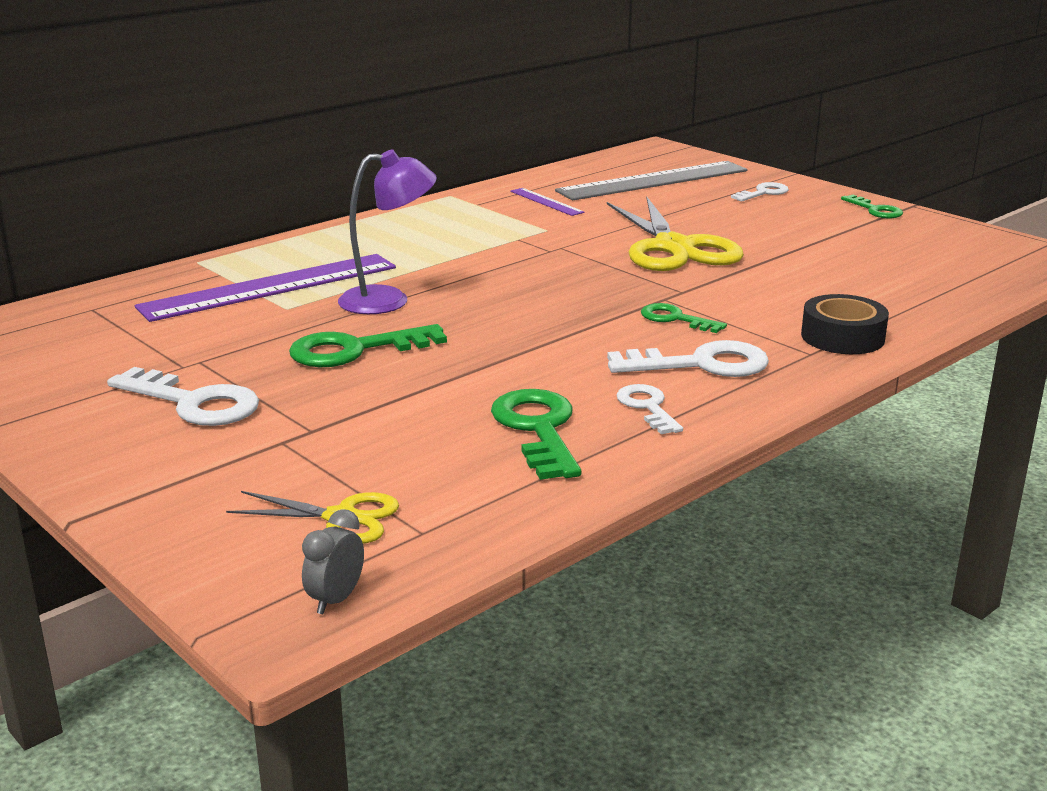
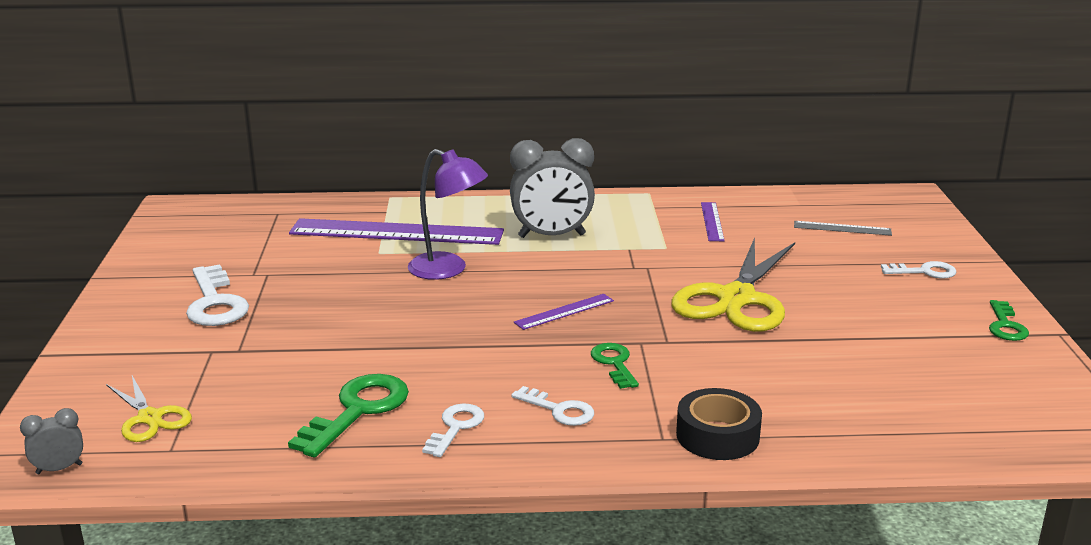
camera: 40 degrees right, 0 degrees up
(355, 350) = (360, 301): green key -> none
(431, 248) = (552, 236): none -> grey clock
(560, 298) = (564, 311): none -> purple ruler
(653, 181) = (842, 228): grey ruler -> grey ruler, size x0.45
(701, 364) = (559, 410): white key -> white key, size x0.60

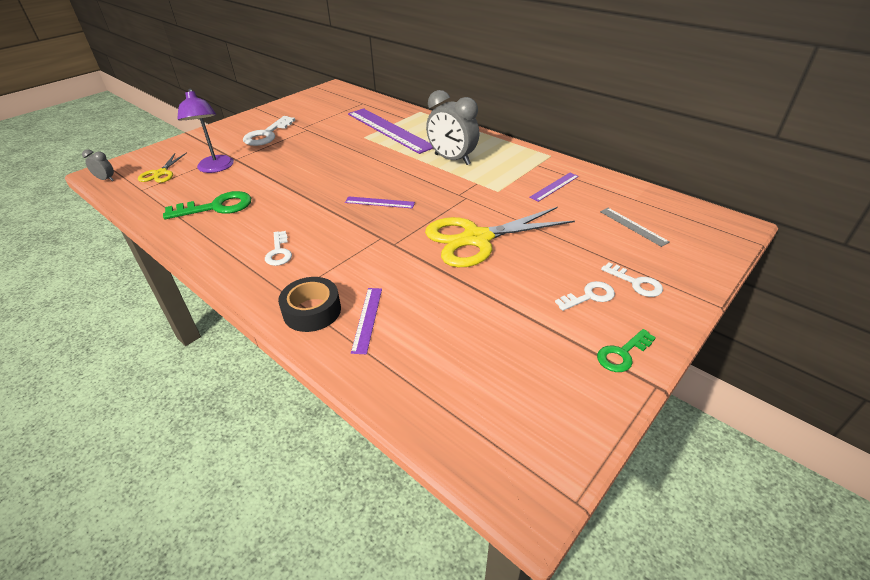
camera: 45 degrees right, 15 degrees up
(448, 270) = (374, 157): purple lamp -> purple lamp (216, 168)
(456, 427) = (230, 235): white key -> white key (589, 296)
(614, 363) = (347, 242): green key -> none
(781, 412) = (367, 319): none -> purple ruler

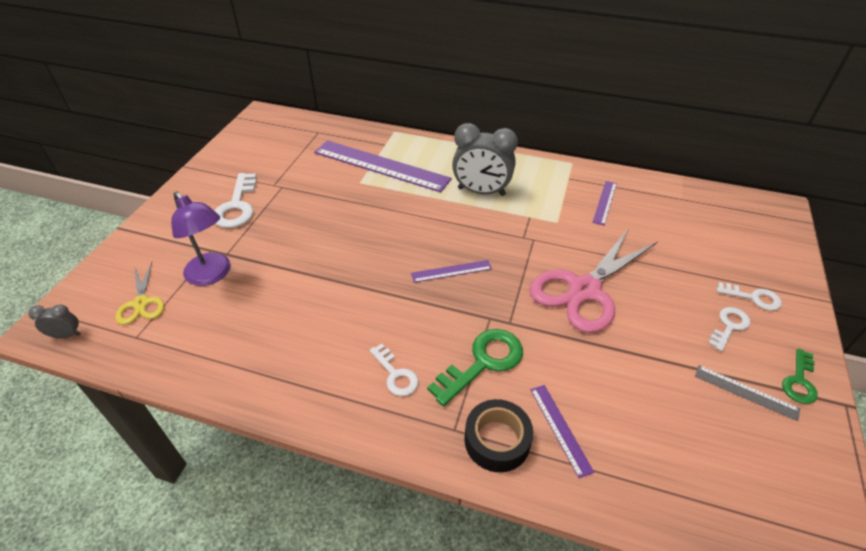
camera: 25 degrees left, 5 degrees up
(217, 207) = (265, 334): green key -> green key (483, 362)
(477, 239) = (584, 290): yellow scissors -> pink scissors
(633, 226) = (705, 232): grey ruler -> grey ruler (746, 392)

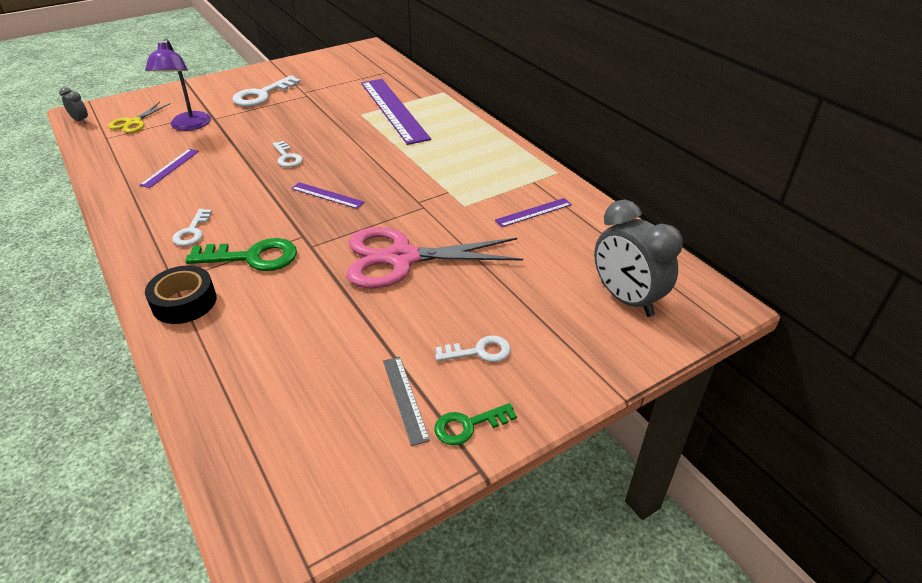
camera: 40 degrees right, 5 degrees down
(481, 192) = (439, 158): grey clock -> grey clock (626, 299)
(560, 429) = (231, 323): purple ruler -> purple ruler (170, 167)
(753, 298) = (544, 348): white key -> white key (287, 157)

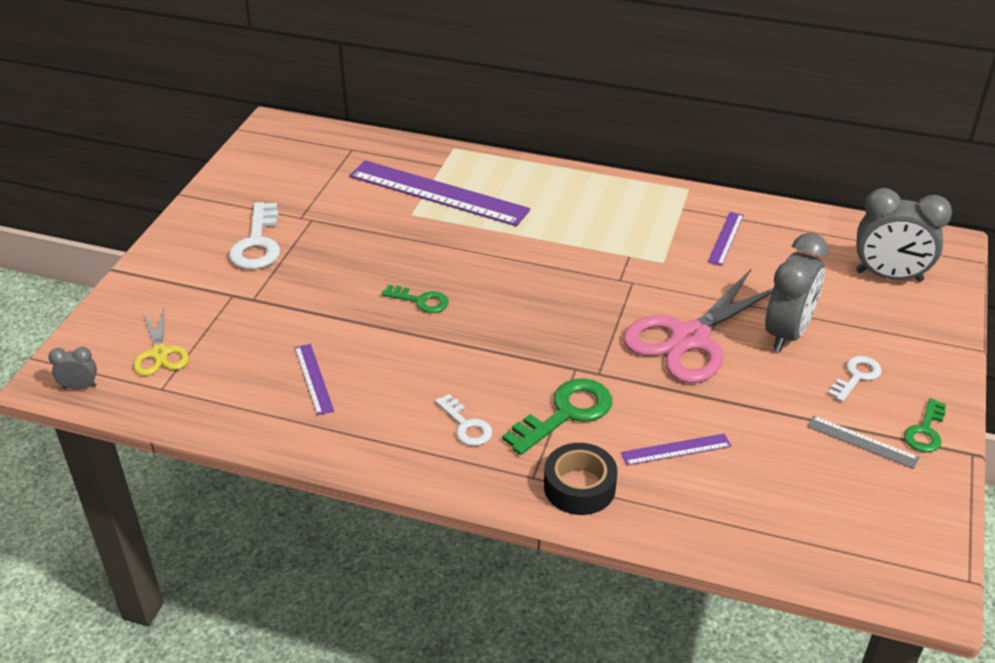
camera: 40 degrees left, 0 degrees up
(188, 126) = (239, 323): purple lamp -> none
(287, 157) = (421, 301): white key -> green key
(327, 195) = (530, 318): purple ruler -> purple ruler (676, 449)
(475, 292) = (787, 333): none -> grey clock

